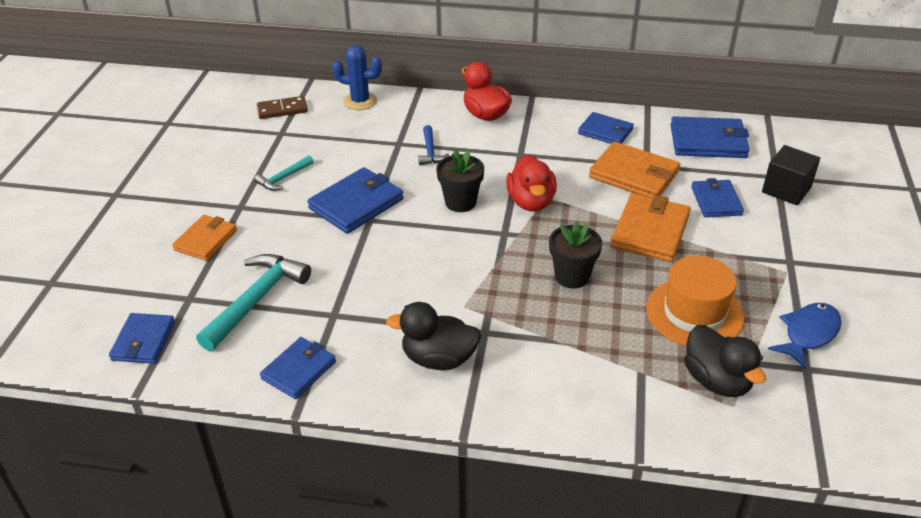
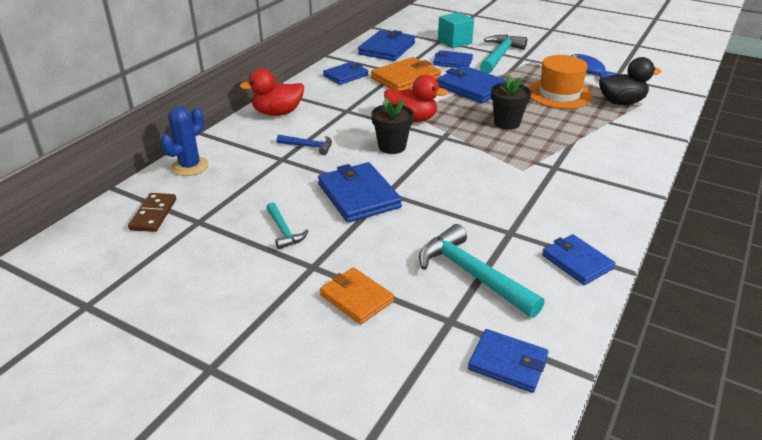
camera: 70 degrees left, 5 degrees down
(438, 359) = (579, 191): black duck -> none
(650, 231) = (471, 87): orange wallet -> blue wallet
(776, 238) = (499, 56): none -> turquoise hammer
(786, 190) = (454, 42): black cube -> turquoise cube

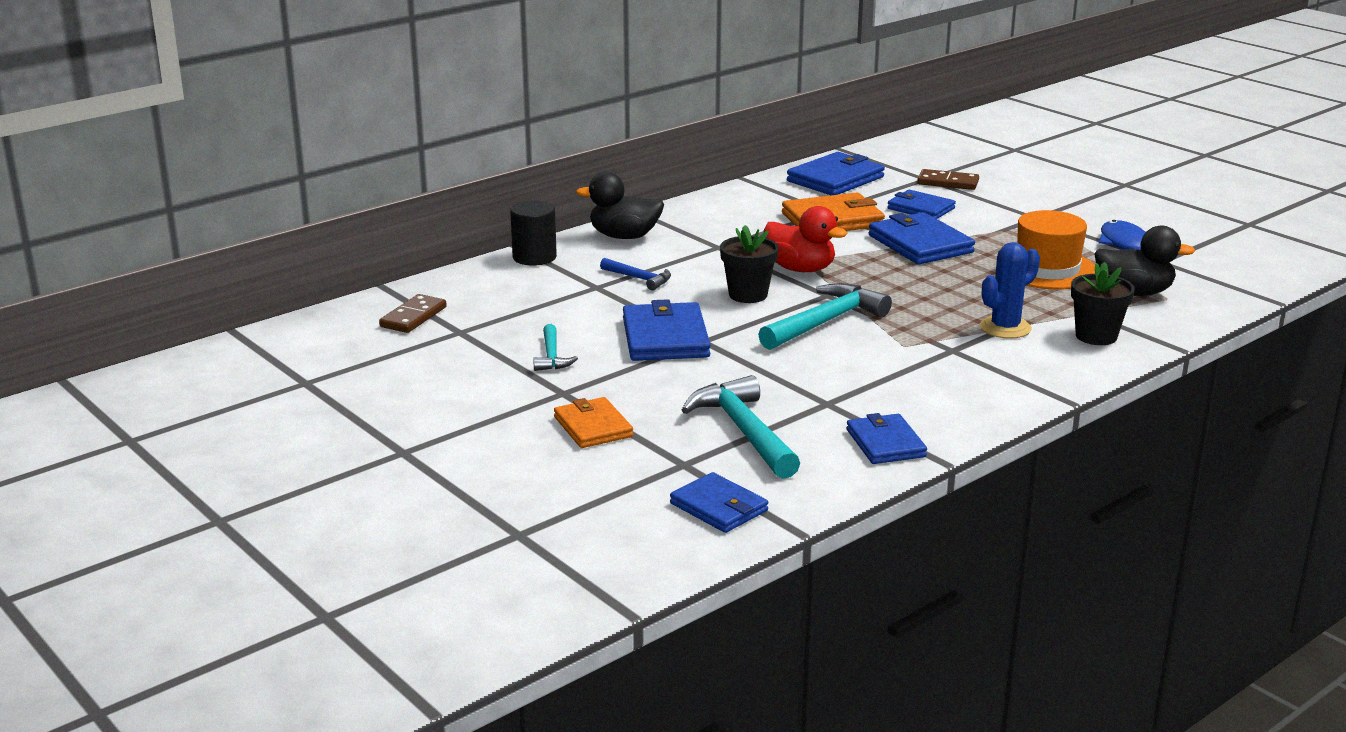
camera: 20 degrees right, 10 degrees down
(190, 166) = (480, 277): blue cactus -> blue cactus (1005, 328)
(222, 141) = (534, 257): none -> black cylinder
(277, 113) = (624, 236): red duck -> black duck
(346, 75) = (748, 205): blue wallet -> none
(454, 42) = (948, 183): turquoise cube -> brown domino
(499, 56) = (1002, 210): turquoise hammer -> turquoise hammer (825, 322)
(507, 123) = (932, 292): black flower pot -> black flower pot (1096, 336)

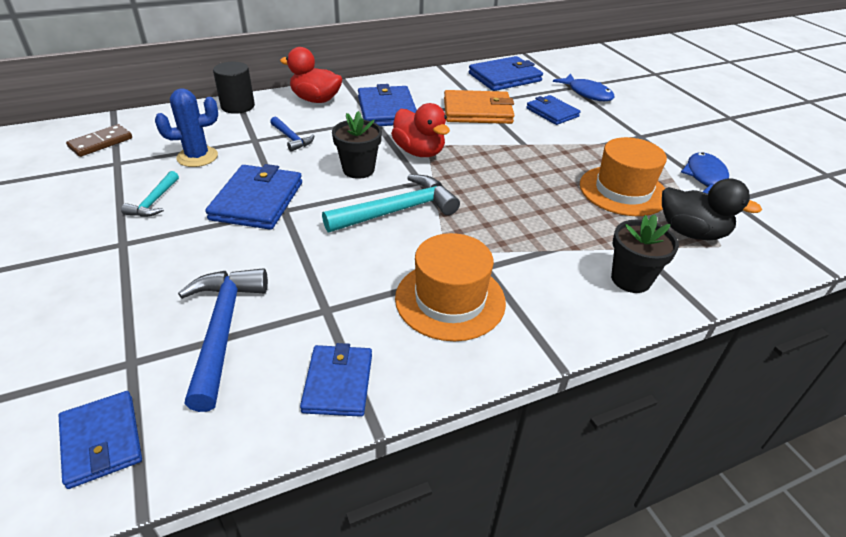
camera: 15 degrees right, 15 degrees up
(593, 427) = (103, 291): orange wallet -> none
(624, 236) = (315, 100): black duck -> red duck
(743, 431) = (222, 330): turquoise hammer -> blue hammer
(920, 244) = (530, 145): blue wallet -> blue wallet (387, 110)
(938, 377) = (450, 300): none -> orange hat
(948, 183) = (587, 93): brown domino -> blue fish
(1005, 328) = (549, 250): blue cactus -> blue cactus (197, 157)

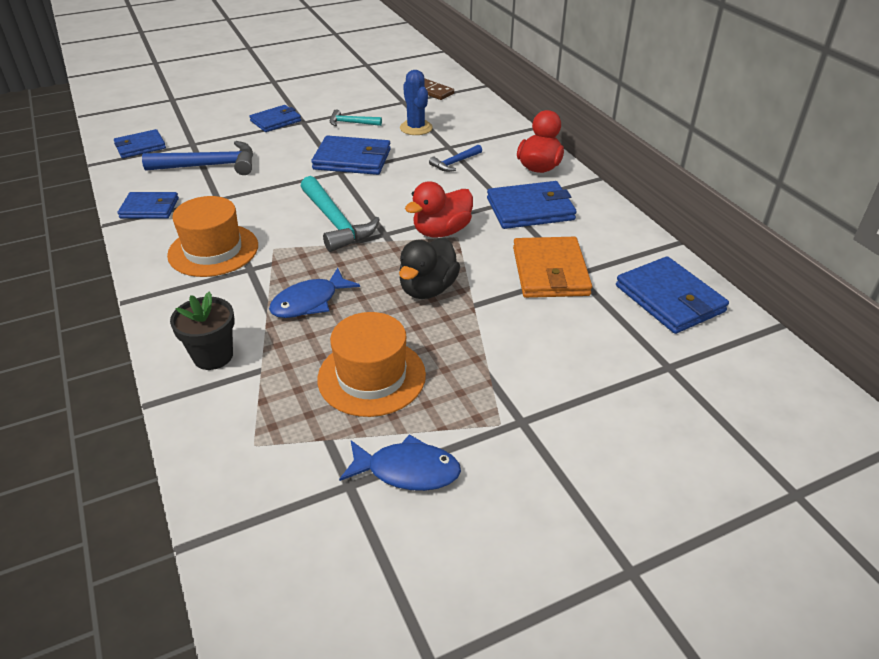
camera: 90 degrees right, 0 degrees up
(238, 106) = (510, 132): black cylinder -> none
(358, 170) = (403, 200): black flower pot -> none
(552, 112) = (569, 336): blue wallet -> blue wallet (276, 121)
(587, 93) = (652, 381): blue fish -> blue fish (309, 302)
(691, 232) = (282, 422): black duck -> black duck (428, 289)

